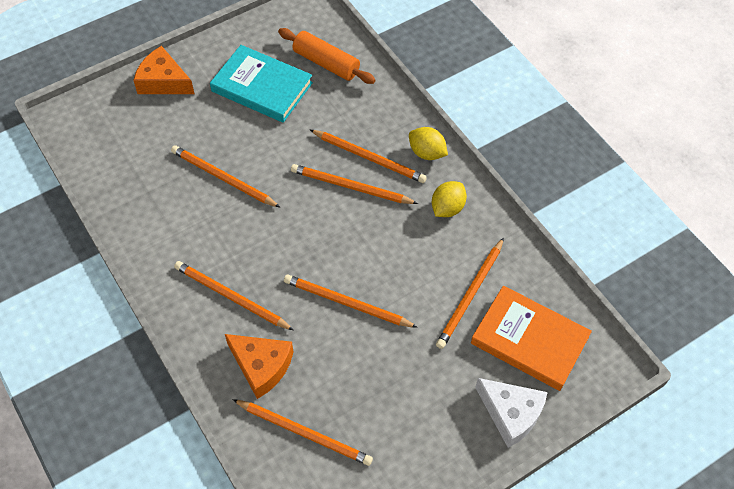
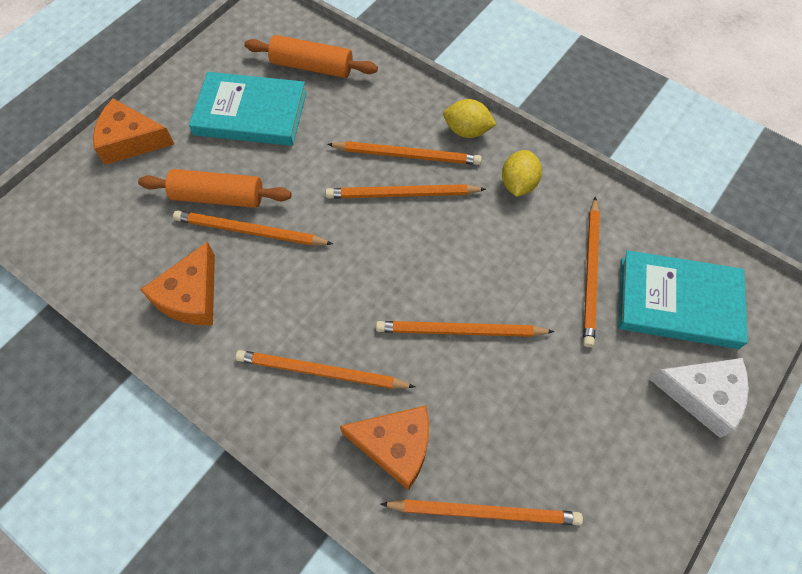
camera: 20 degrees left, 5 degrees up
(161, 212) = (191, 296): none -> orange cheese
(210, 145) = (218, 197): none -> orange rolling pin
(529, 340) = (678, 302): orange book -> turquoise book

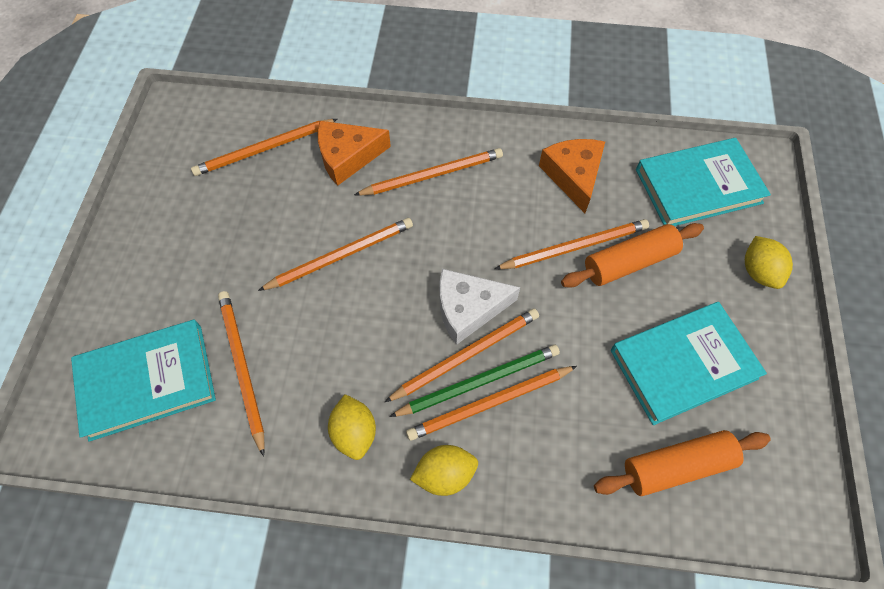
camera: 150 degrees right, 0 degrees up
(96, 227) = (698, 186): none -> turquoise book
(131, 141) = (758, 272): orange cheese -> yellow lemon
(405, 172) = (479, 382): none -> green pencil
(702, 395) = (111, 304): white cheese -> white cheese (468, 309)

